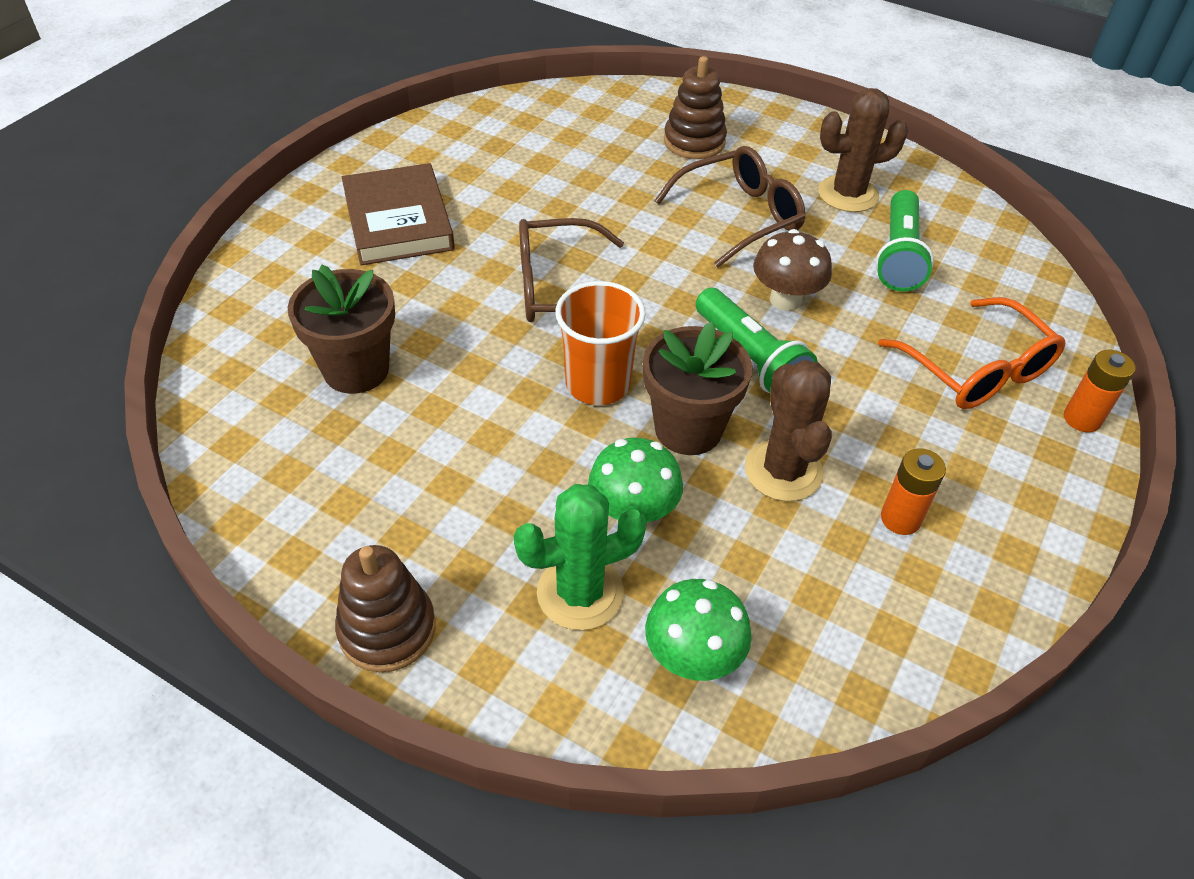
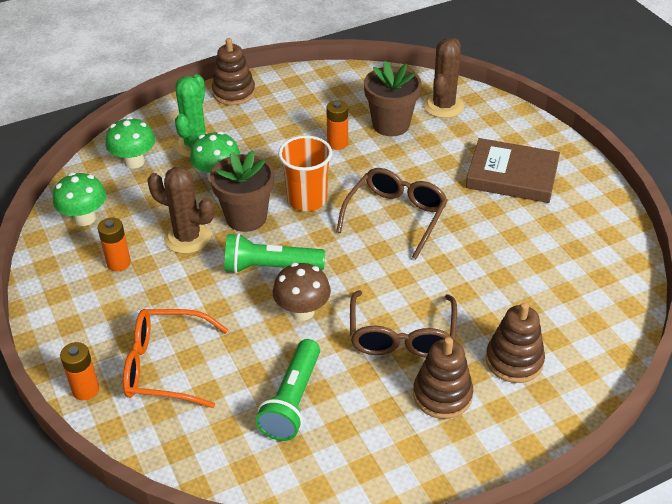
camera: 125 degrees right, 5 degrees down
(445, 409) = (337, 143): none -> orange battery
(780, 169) = (442, 395): none -> brown stacking toy
(848, 194) = (381, 418): brown cactus -> brown cactus (443, 106)
(871, 630) = (84, 218): none -> green mushroom
(898, 255) = (292, 401): green flashlight -> green flashlight turned 120 degrees counterclockwise

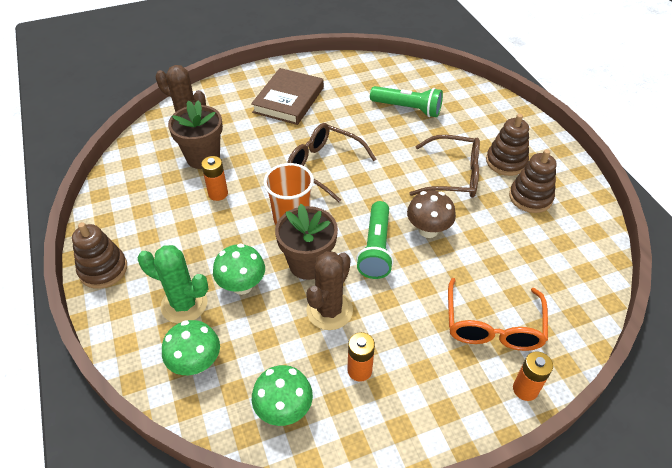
camera: 85 degrees left, 5 degrees up
(292, 401) = (520, 241): green flashlight -> green flashlight (408, 109)
(514, 360) = (473, 126): brown stacking toy -> brown stacking toy (530, 197)

